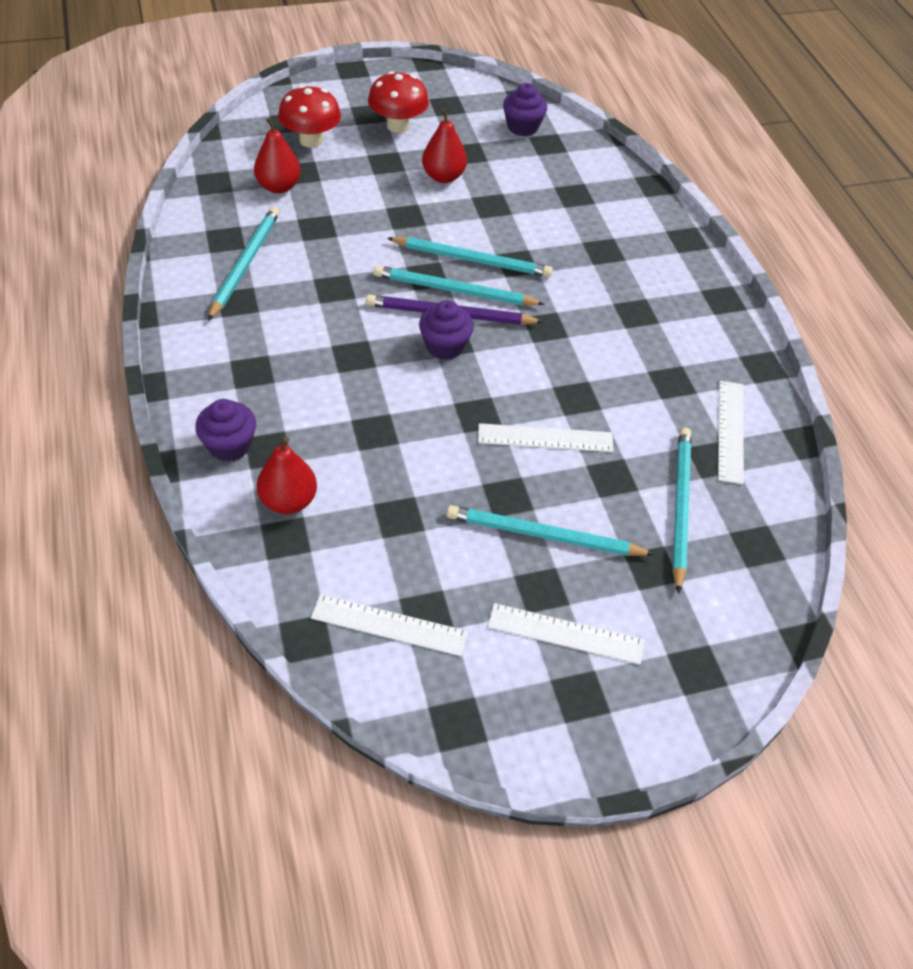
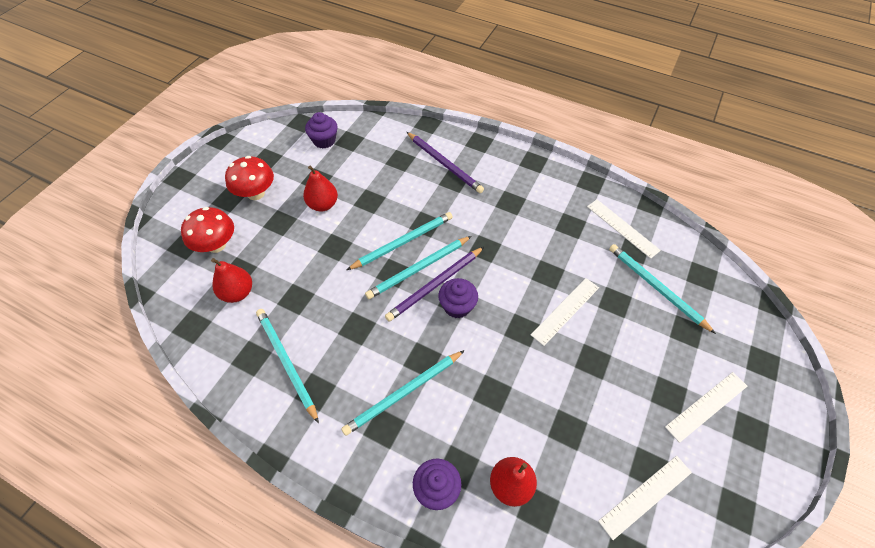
camera: 45 degrees left, 5 degrees up
(544, 535) = (633, 364): turquoise pencil -> turquoise pencil (403, 393)
(616, 230) = (444, 164): none -> purple pencil

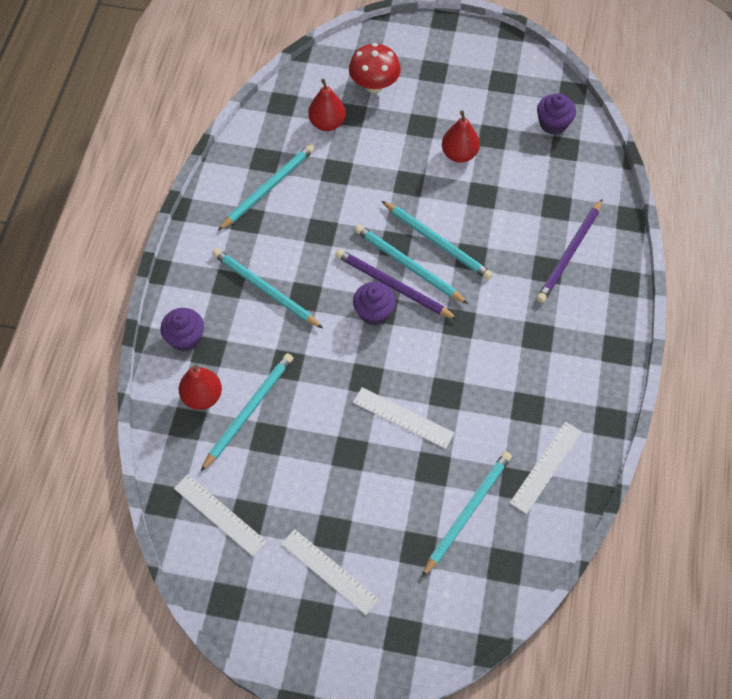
camera: 75 degrees right, 5 degrees up
(256, 193) = (450, 91): red mushroom -> none
(535, 440) = (249, 411): none -> turquoise pencil

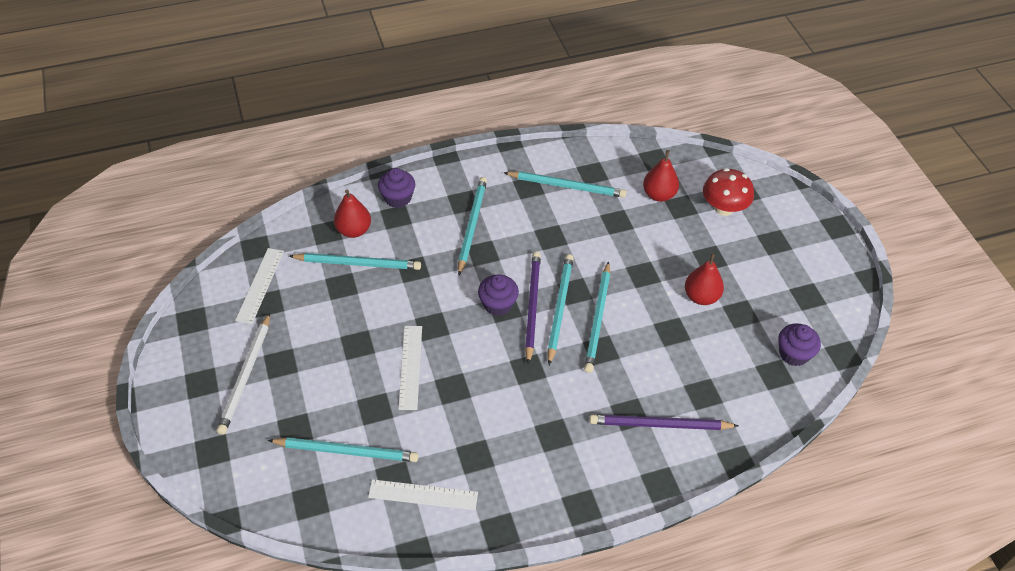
camera: 60 degrees right, 10 degrees down
(329, 571) = (246, 376): white ruler -> white pencil

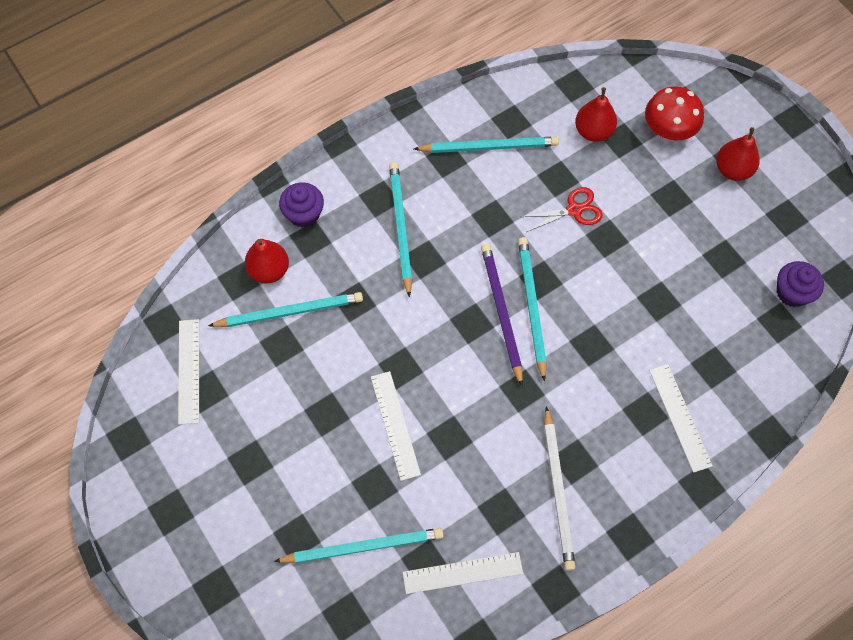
camera: 15 degrees left, 15 degrees up
(246, 376) = (217, 489): white pencil -> white pencil (558, 491)
(498, 304) = (463, 320): purple cupcake -> none
(598, 319) = (577, 308): turquoise pencil -> none
(622, 247) = (574, 210): none -> red scissors
(659, 425) = (680, 417): purple pencil -> white ruler
(701, 297) = (677, 249): red pear -> red pear (732, 170)

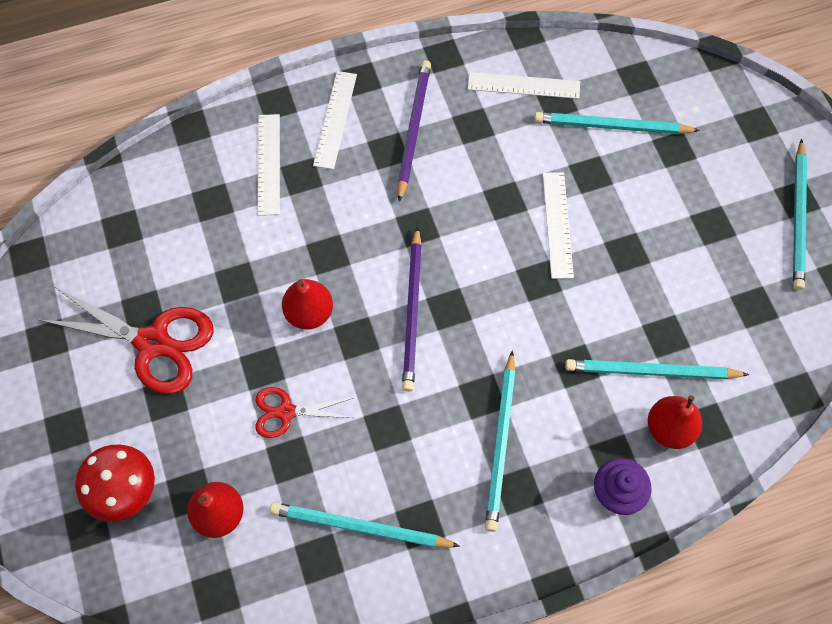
camera: 165 degrees left, 0 degrees up
(189, 371) = (772, 332): white ruler -> white ruler (335, 119)
(531, 306) = (377, 310): turquoise pencil -> turquoise pencil (798, 217)
(558, 491) = (413, 129): white pencil -> purple pencil
(702, 235) = (153, 342): none -> red scissors
(732, 170) = (75, 415): red pear -> red pear (309, 313)
(792, 292) = (90, 255): purple cupcake -> none

